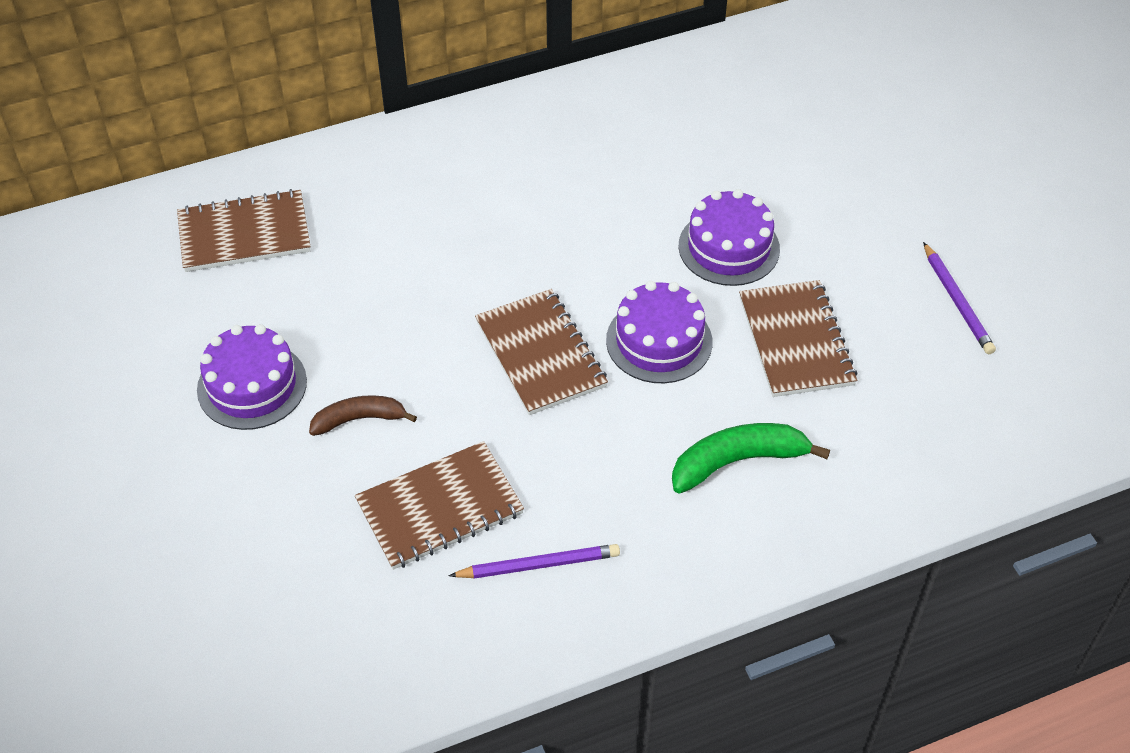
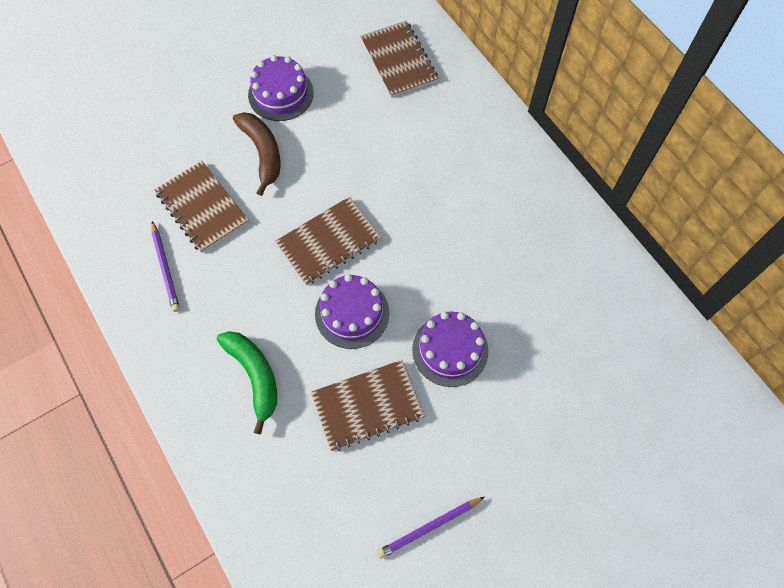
camera: 80 degrees right, 15 degrees up
(359, 419) = (262, 153): brown banana -> brown banana, size x1.51

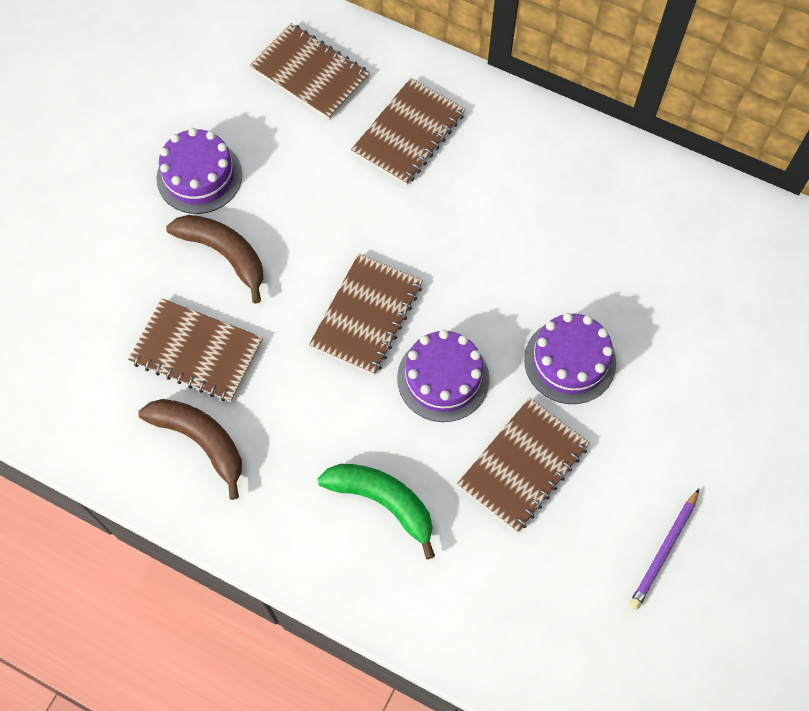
camera: 30 degrees left, 0 degrees up
(165, 268) = (201, 441): purple pencil -> brown banana
(439, 132) = (408, 133): none -> brown notebook

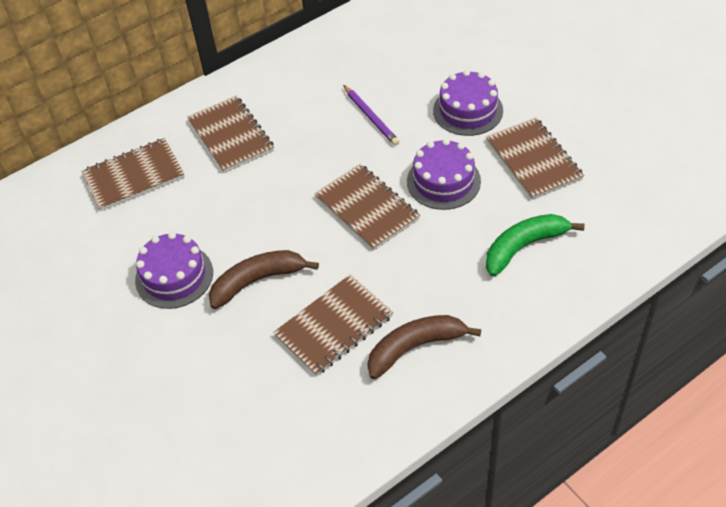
camera: 60 degrees left, 15 degrees down
(664, 551) = (628, 111): purple pencil -> purple pencil (371, 117)

